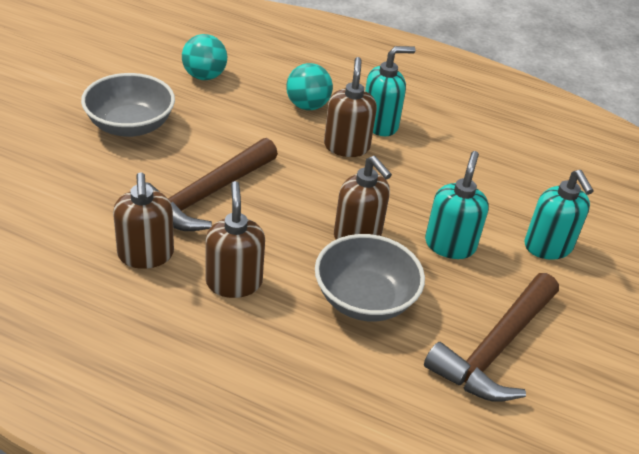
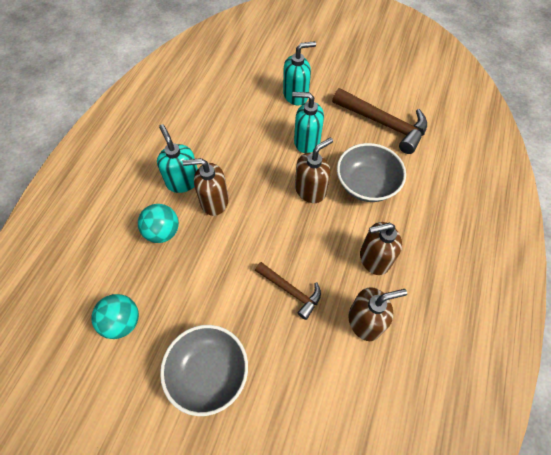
camera: 90 degrees left, 20 degrees up
(206, 195) = (290, 291): brown hammer -> brown hammer, size x0.59

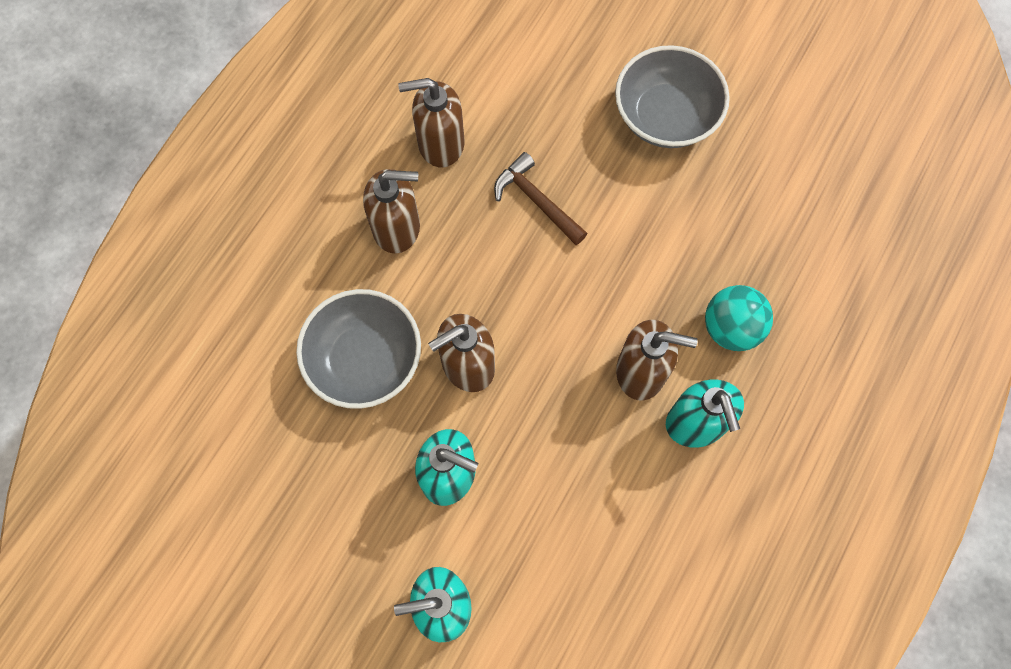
camera: 170 degrees left, 10 degrees up
(122, 322) = (786, 197): turquoise ball -> none
(383, 123) = (283, 492): brown hammer -> none

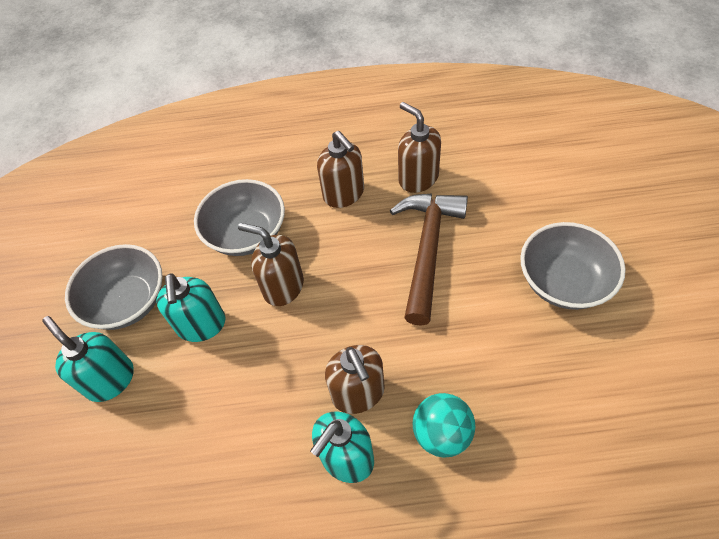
camera: 60 degrees right, 15 degrees down
(352, 539) = (128, 301): none -> grey bowl
(537, 201) = (427, 250): brown hammer -> brown hammer, size x1.70

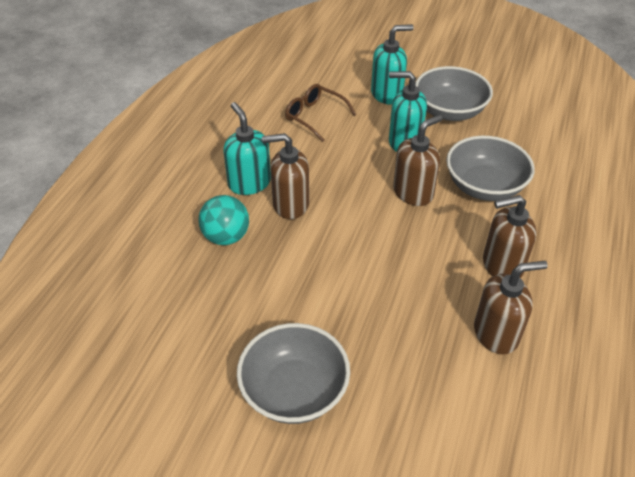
camera: 110 degrees right, 10 degrees down
(186, 446) = (314, 116): none -> brown glasses
(427, 250) = (396, 300): brown hammer -> none

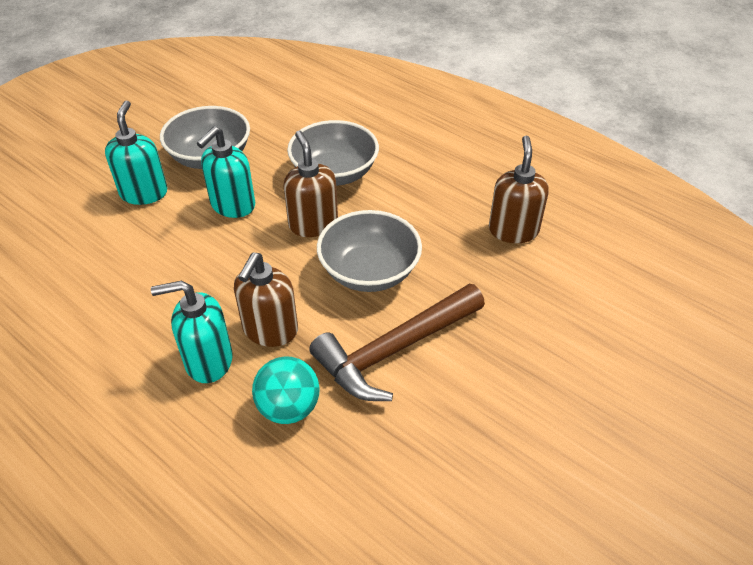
camera: 70 degrees left, 0 degrees up
(294, 390) = (535, 398): grey bowl -> grey bowl (369, 272)
(304, 282) = (395, 350): none -> brown hammer
(314, 116) = (132, 265): brown glasses -> none
(502, 265) = (438, 198): brown soap dispenser -> none

